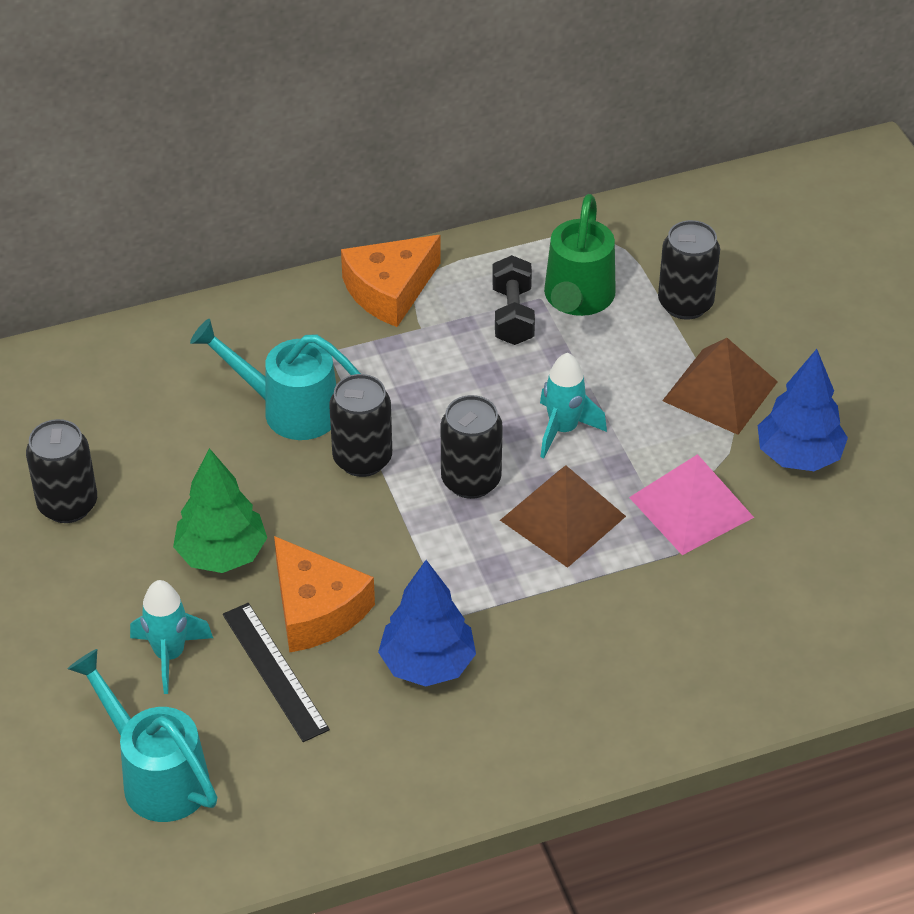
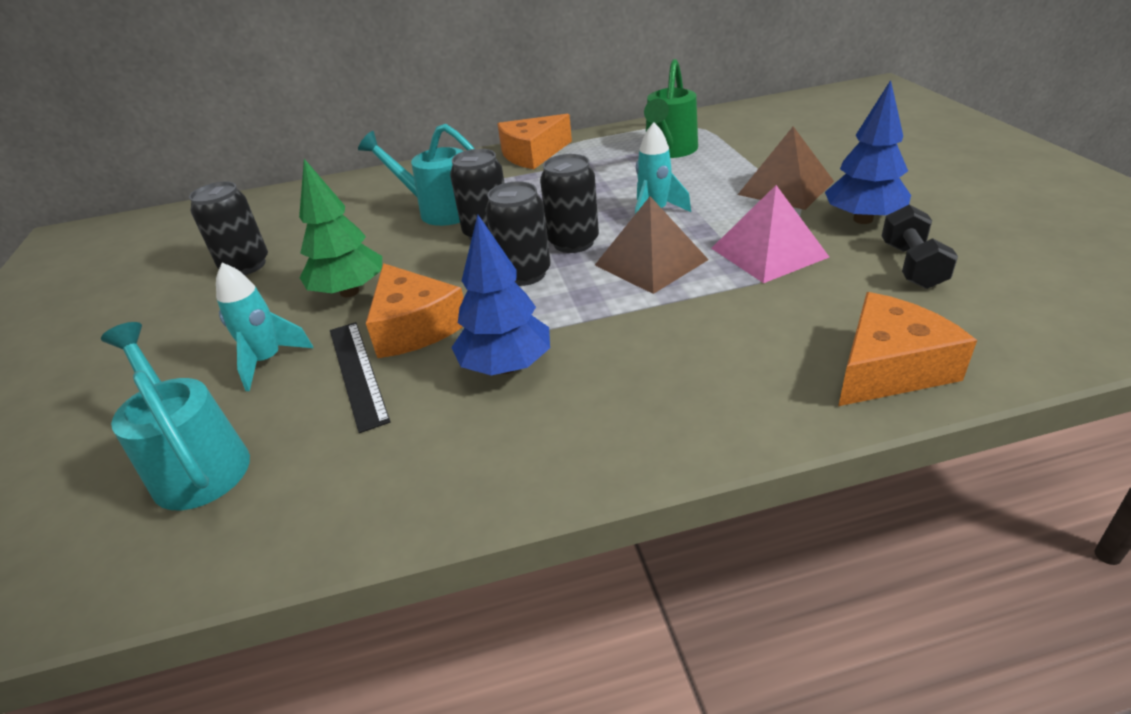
camera: 10 degrees right, 10 degrees down
(512, 315) = (620, 160): black dumbbell -> black dumbbell (911, 266)
(685, 304) = (752, 149): black can -> black can (524, 274)
(785, 668) = (889, 368): none -> orange cheese

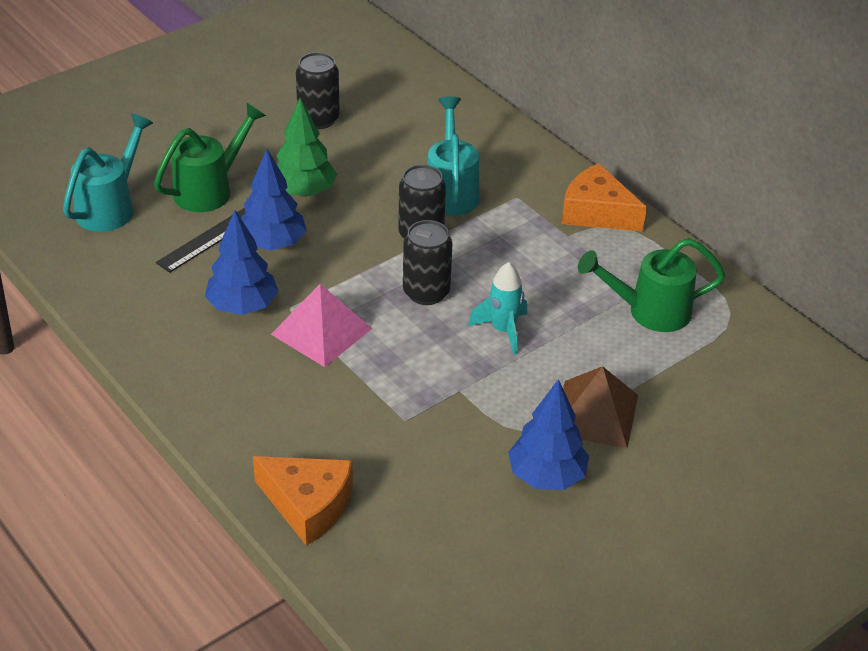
camera: 60 degrees right, 5 degrees up
(268, 361) = (209, 190): turquoise rocket -> green watering can
(415, 326) = (272, 244): orange cheese -> blue tree
(524, 274) = (364, 278): black can -> none
(651, 262) = (411, 348): brown pyramid -> none
(768, 252) = (456, 418): pink pyramid -> pink pyramid (321, 331)
(911, 266) = (468, 513): black dumbbell -> none

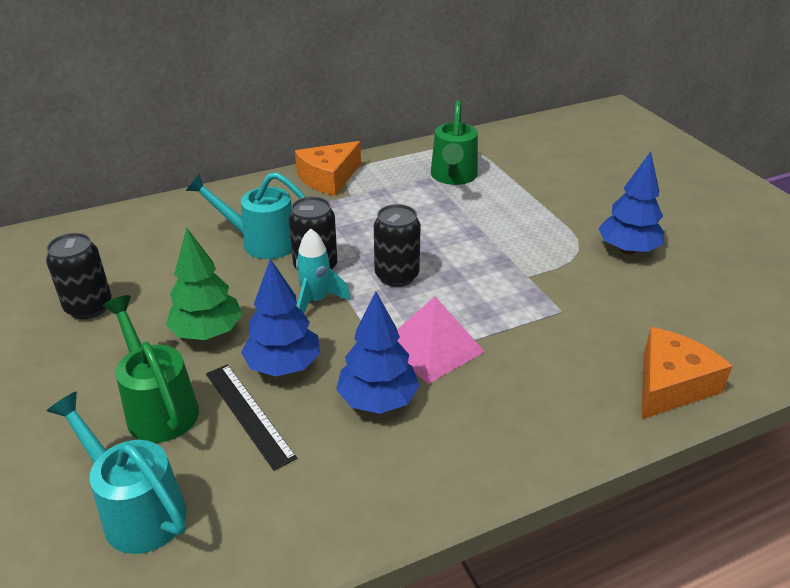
camera: 75 degrees left, 5 degrees down
(503, 331) = (458, 244): turquoise rocket -> turquoise rocket (316, 301)
(595, 414) = (561, 218): brown pyramid -> none

